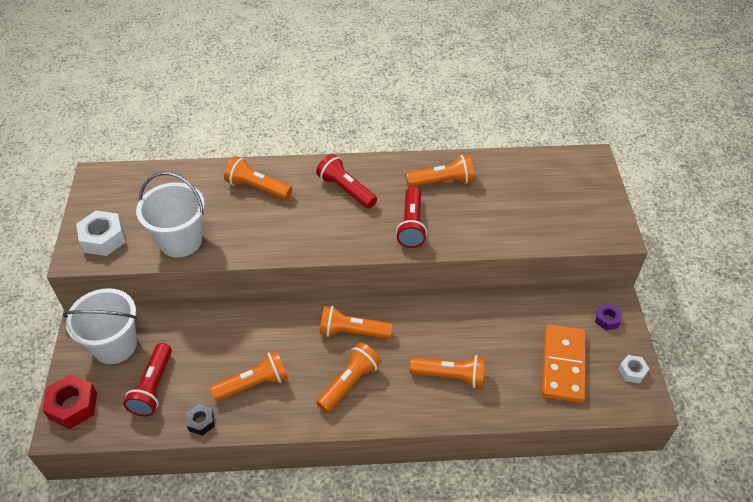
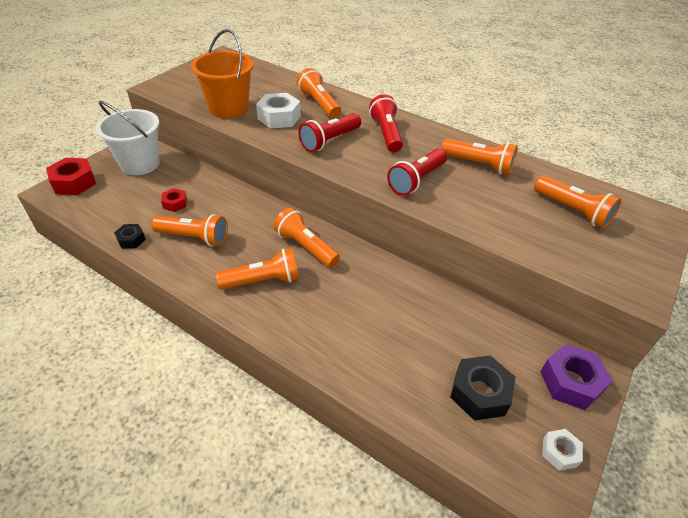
camera: 35 degrees right, 5 degrees down
(103, 238) = (184, 85): white nut -> white nut (279, 117)
(153, 387) = (130, 200): red flashlight -> red flashlight (330, 141)
(180, 241) = (228, 108): white bucket -> orange bucket
(199, 363) = (175, 203): none -> red nut
(450, 376) = (354, 330): orange flashlight -> orange flashlight (572, 211)
(563, 365) = (479, 393): orange domino -> black nut
(607, 319) = (571, 382): purple nut -> purple nut, size x1.76

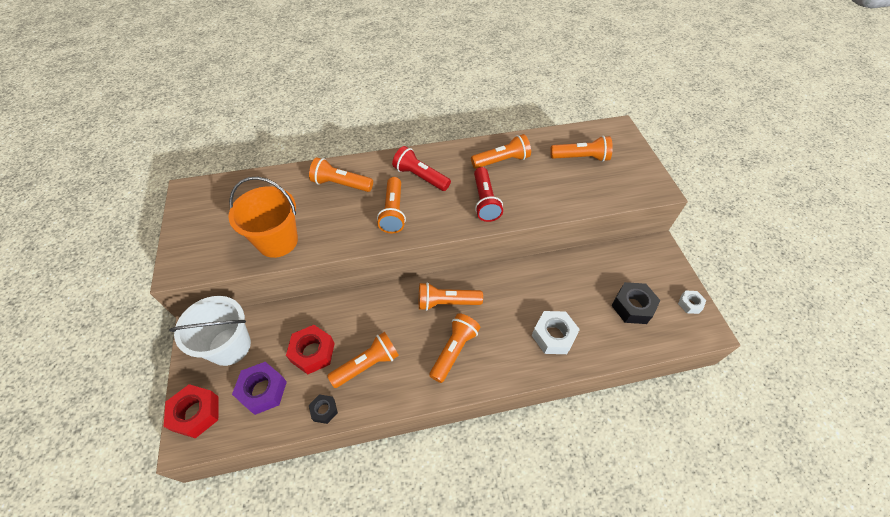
camera: 45 degrees left, 10 degrees up
(175, 203) = (312, 352): red nut -> red nut, size x1.76
(279, 117) = (329, 219): white nut -> white nut (553, 336)
(330, 141) = (393, 212): red flashlight -> orange flashlight
(571, 382) = (656, 261): purple nut -> purple nut (263, 390)

